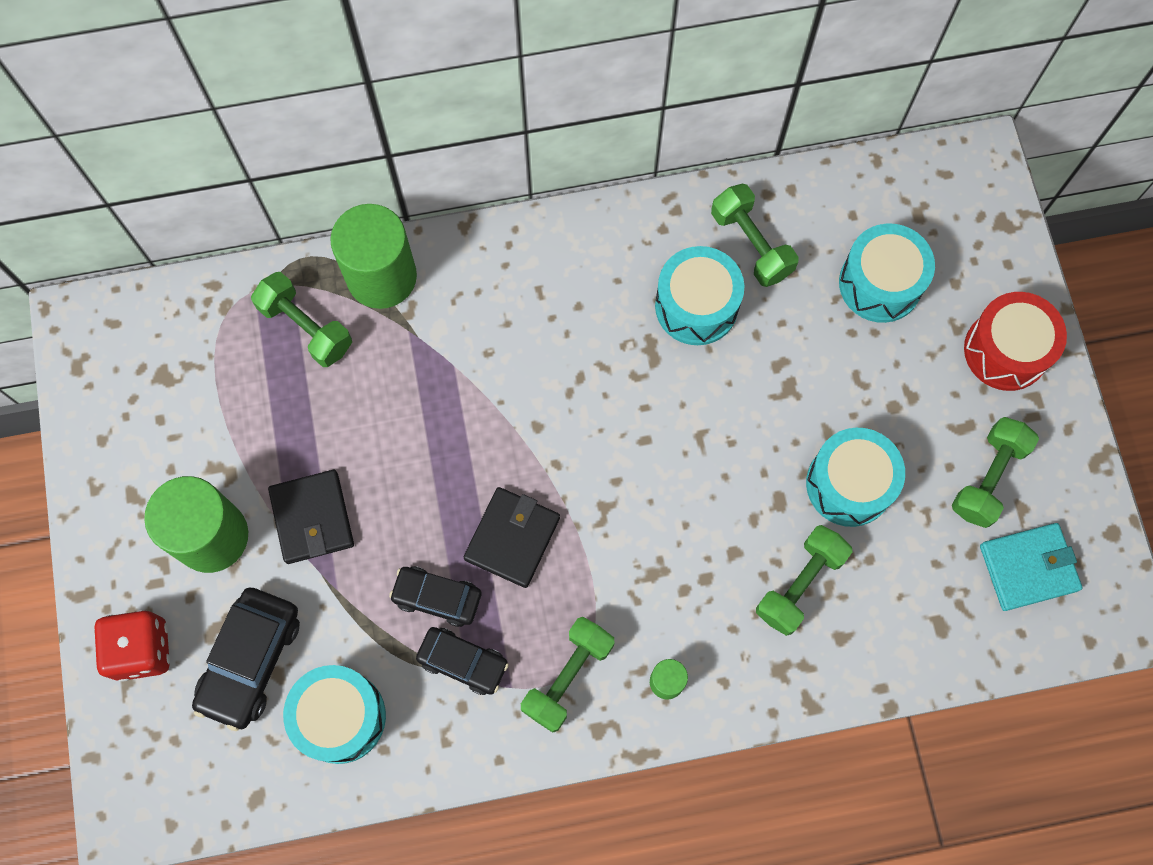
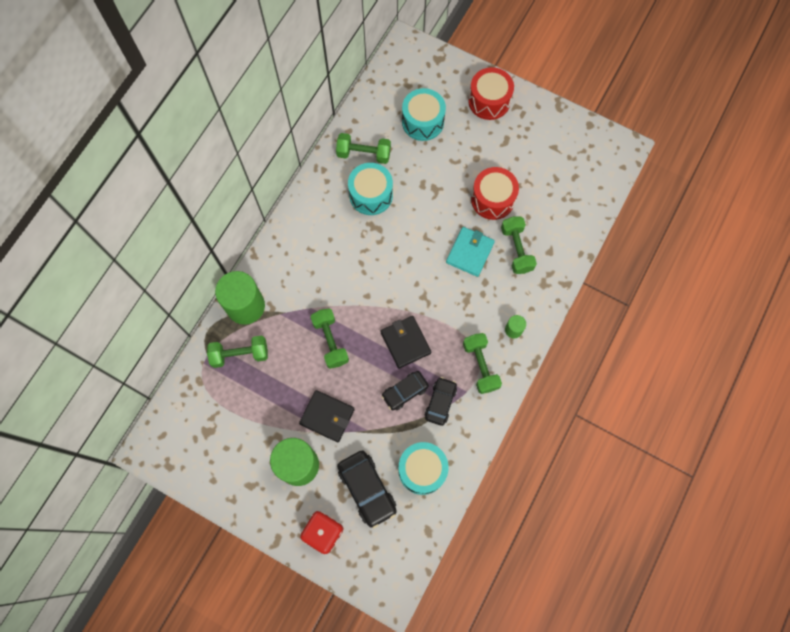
camera: 50 degrees left, 0 degrees up
(463, 662) = (440, 402): black car -> black car turned 45 degrees counterclockwise
(849, 484) = (492, 199): turquoise drum -> red drum
(988, 478) = (532, 149): green dumbbell -> green dumbbell (330, 341)
(1028, 568) = (578, 164): turquoise wallet -> turquoise wallet (470, 252)

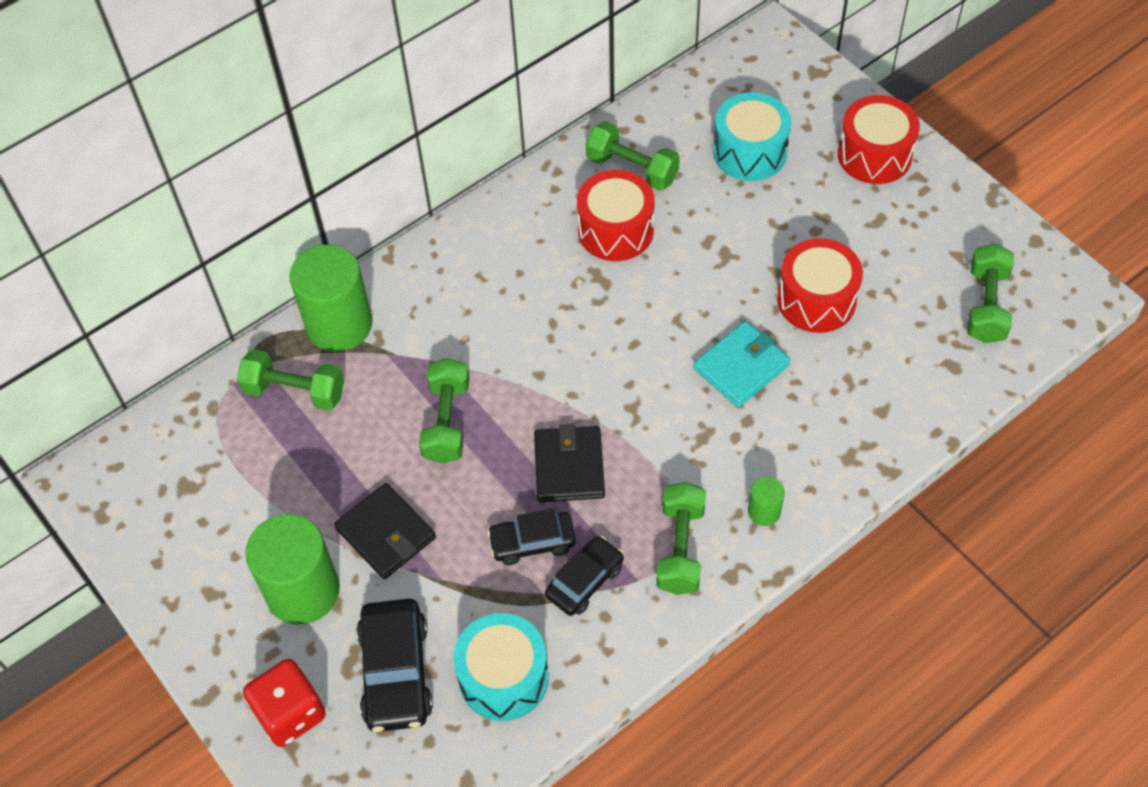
camera: 25 degrees right, 15 degrees down
(371, 195) = (615, 230): turquoise drum -> red drum
(516, 249) = (824, 388): green dumbbell -> green dumbbell (986, 305)

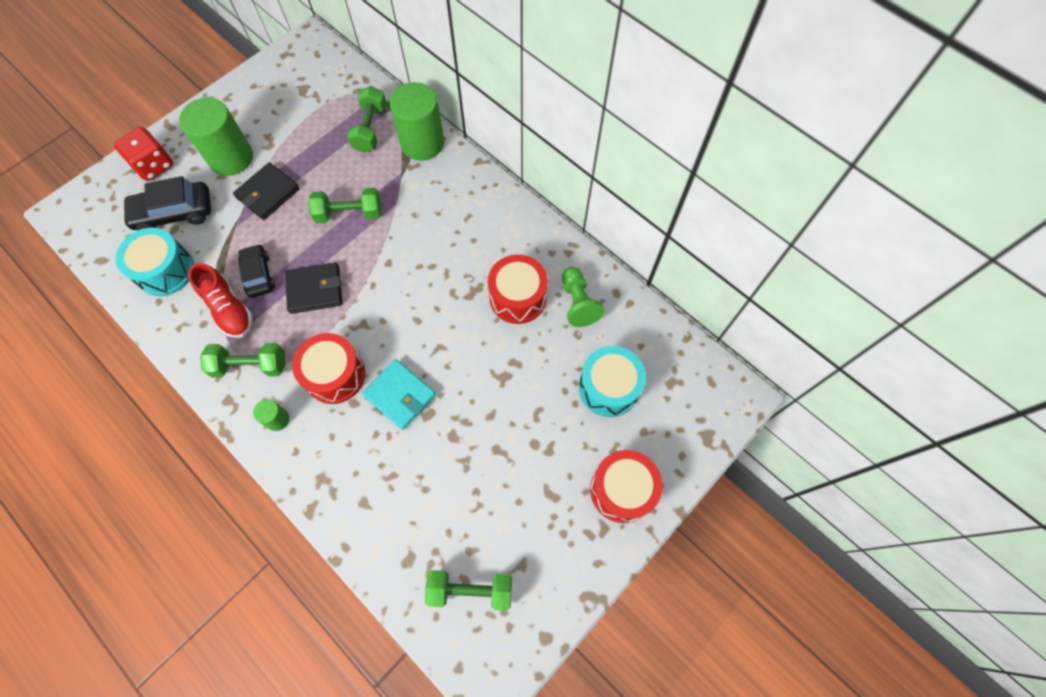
camera: 80 degrees right, 10 degrees up
(585, 581) = (229, 309): black car -> red shoe
(632, 169) = (578, 303): green dumbbell -> green pawn
(816, 300) = (465, 448): red drum -> red drum (335, 375)

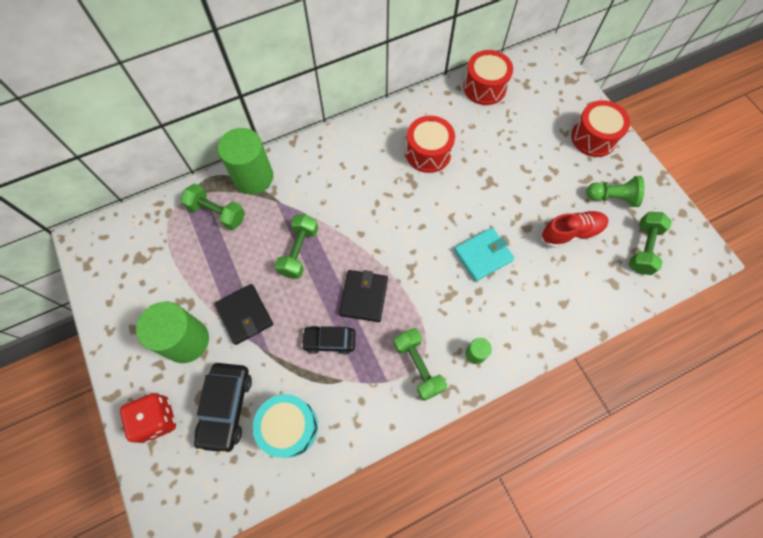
camera: 70 degrees left, 0 degrees up
(229, 309) = (355, 374): red shoe -> red shoe (571, 233)
(250, 366) = (418, 366): green dumbbell -> green dumbbell turned 45 degrees counterclockwise
(335, 375) = (450, 299): red drum -> red drum (484, 87)
(578, 303) = (447, 117): green pawn -> green pawn (612, 197)
(608, 388) = (519, 121): turquoise drum -> none

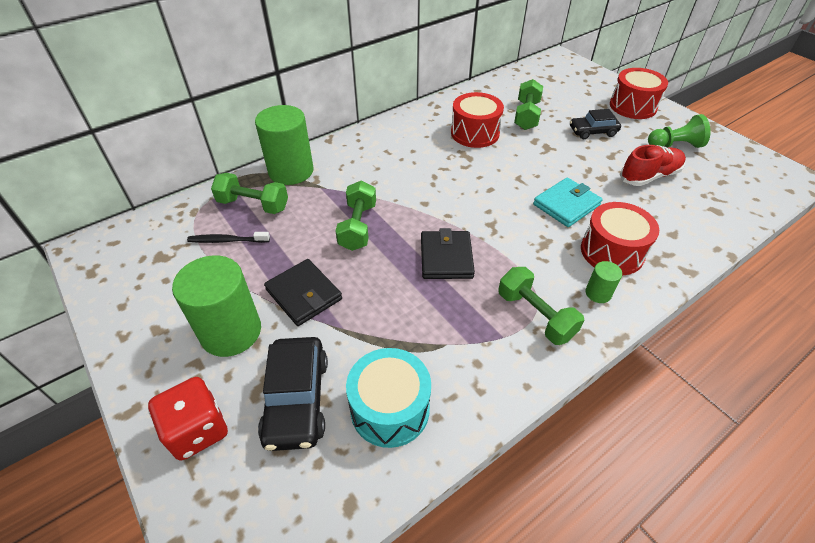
camera: 10 degrees left, 20 degrees down
(192, 249) = (227, 240): none -> black toothbrush
(329, 341) = (417, 306): black car -> black car (592, 132)
(484, 87) = (512, 84): red drum -> red drum (612, 252)
(643, 248) = (728, 179): green dumbbell -> green dumbbell (526, 115)

